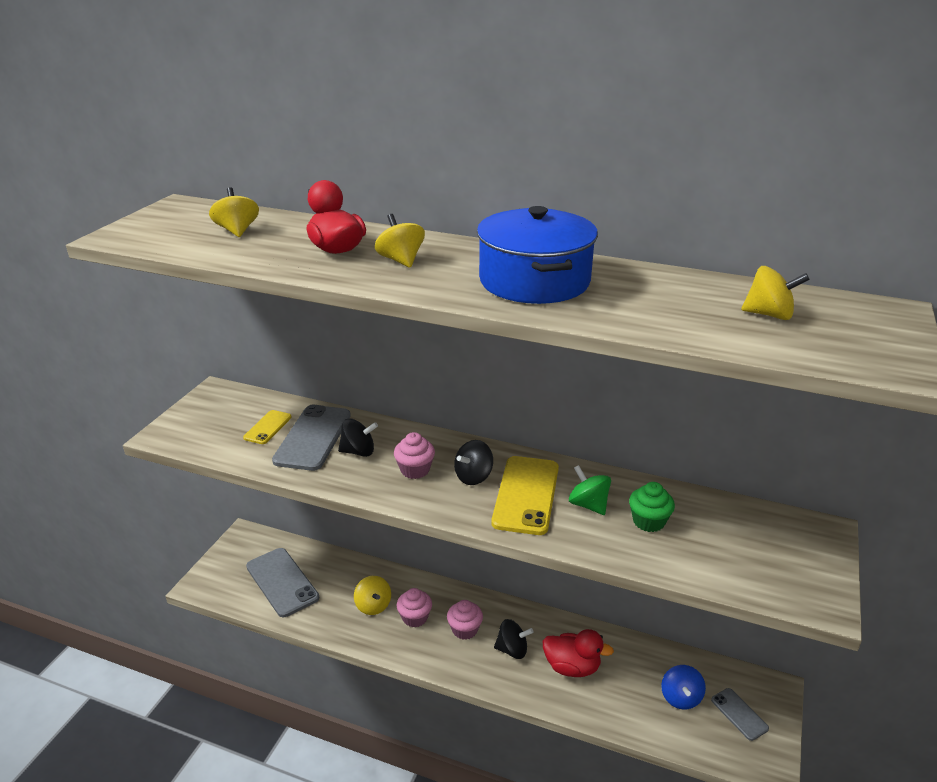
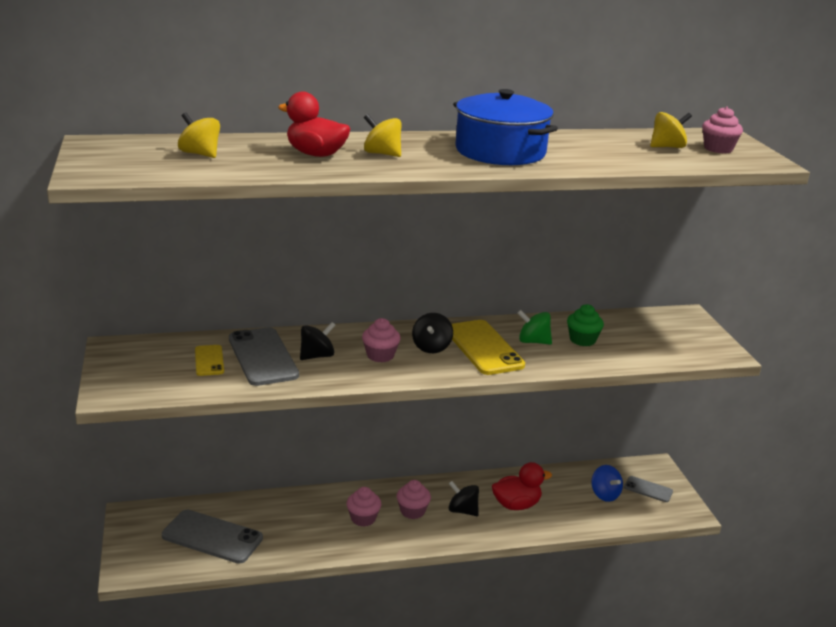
camera: 35 degrees left, 5 degrees down
(373, 606) = (318, 523): yellow spinning top -> none
(512, 650) = (462, 510): black spinning top -> black spinning top turned 120 degrees counterclockwise
(845, 332) = (718, 149): none -> pink cupcake

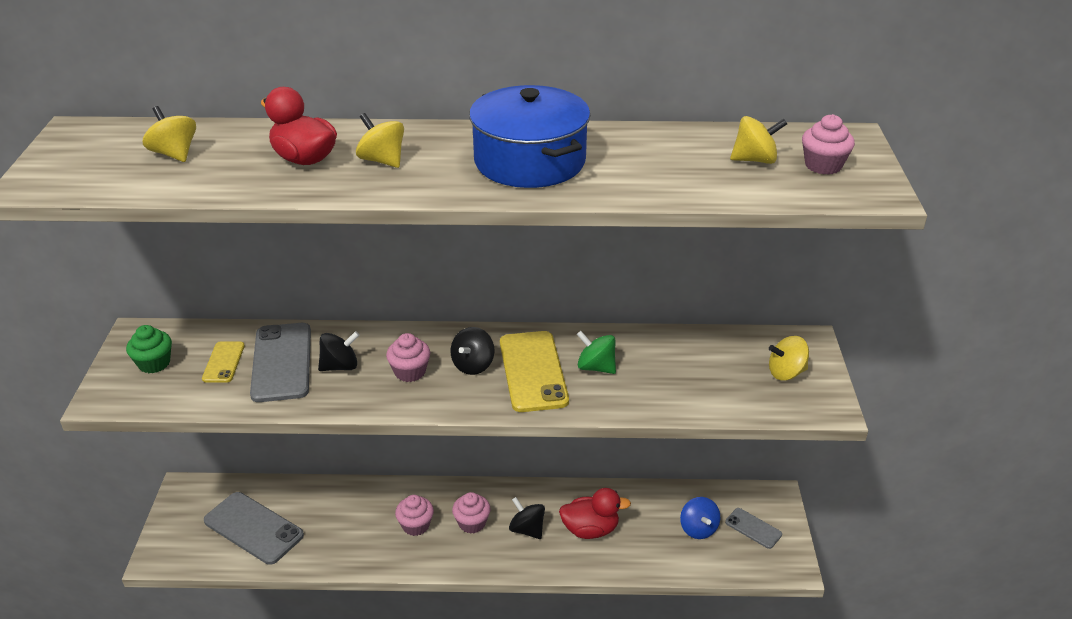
camera: 15 degrees right, 10 degrees up
(582, 340) = (657, 370): green cupcake -> green cupcake (154, 363)
(682, 335) = (786, 373): none -> yellow spinning top

